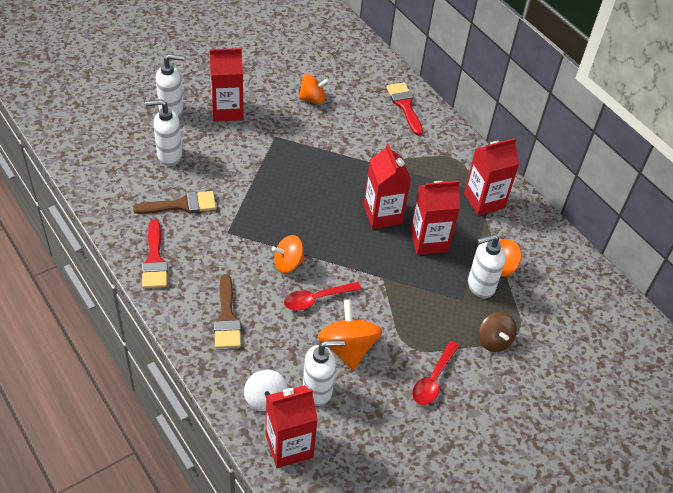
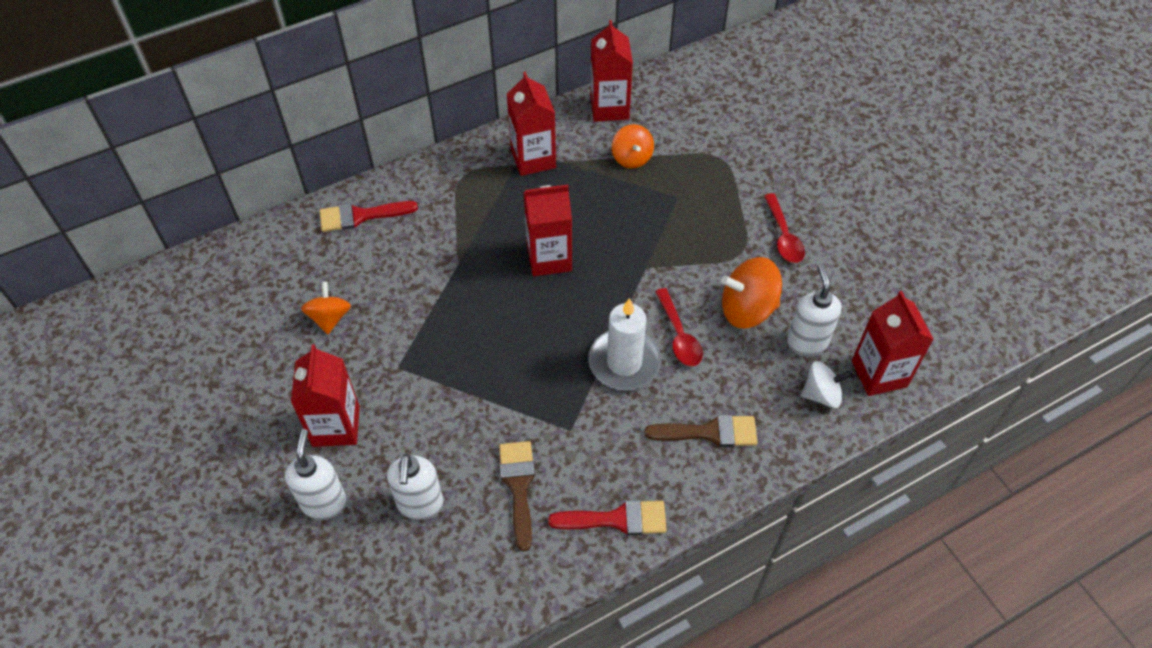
camera: 80 degrees left, 5 degrees up
(288, 263) = (624, 362): orange spinning top -> white candle
(428, 240) = (592, 217): red carton -> red carton (609, 108)
(433, 380) = (783, 236): red spoon -> red spoon turned 45 degrees clockwise
(480, 286) = (658, 180): white soap dispenser -> none
(494, 340) = (731, 178): brown spinning top -> none

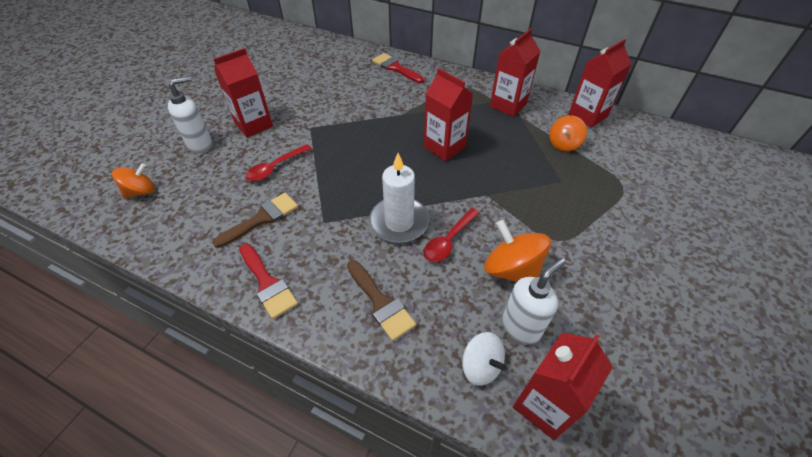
camera: 55 degrees right, 5 degrees down
(330, 318) = (321, 90): orange spinning top -> orange spinning top (141, 191)
(420, 505) = (221, 182): white soap dispenser -> none
(783, 236) = (602, 258): red spoon -> red spoon (275, 168)

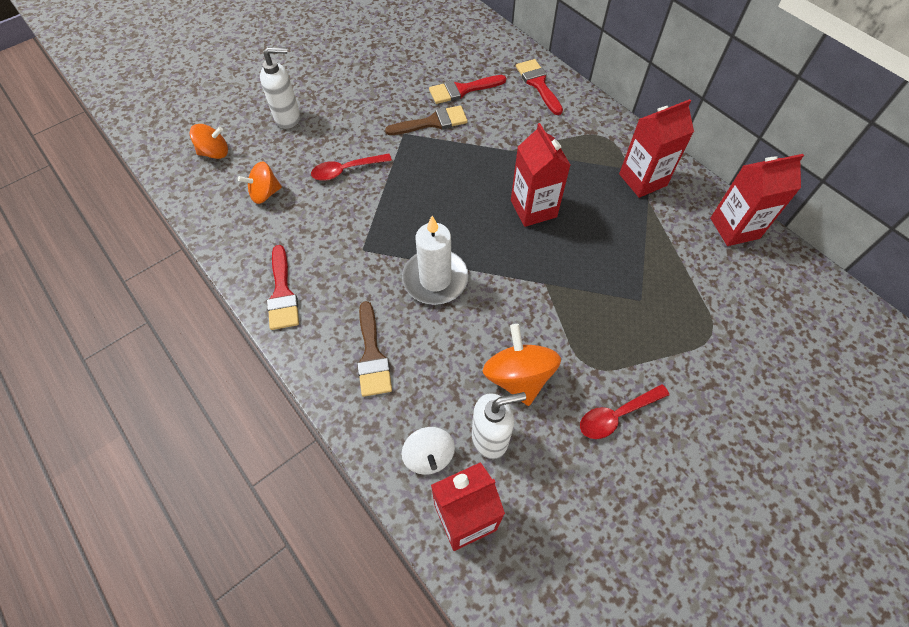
camera: 25 degrees right, 10 degrees up
(253, 125) = (348, 111): red carton -> none
(262, 218) = (308, 223): brown brush -> brown brush (432, 122)
(340, 86) = (462, 90): none -> red brush
(448, 241) = (473, 319): red spoon -> red spoon (616, 415)
(563, 144) = (676, 255): orange spinning top -> orange spinning top (265, 193)

